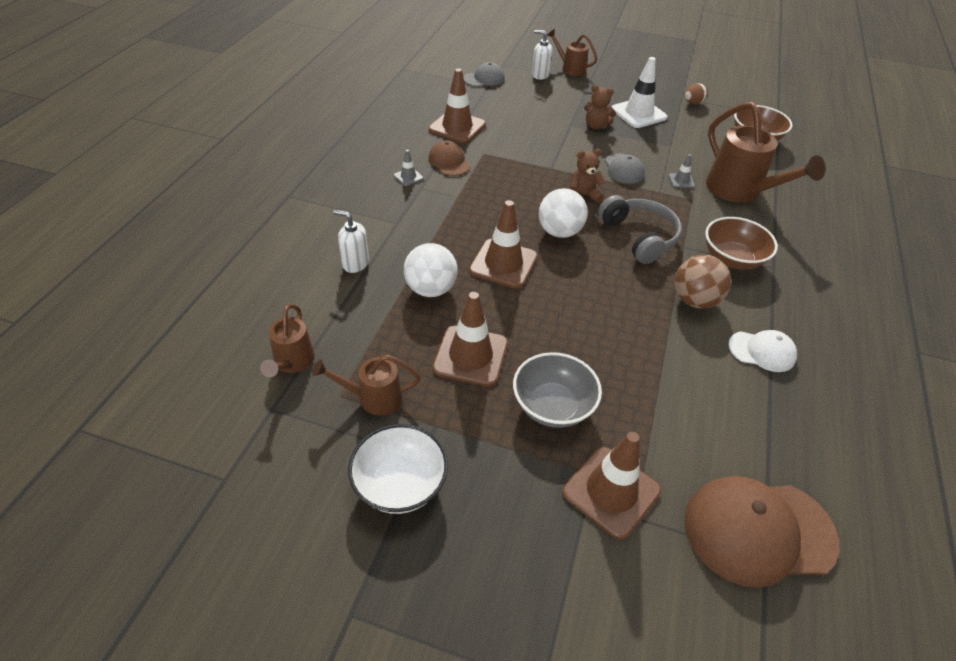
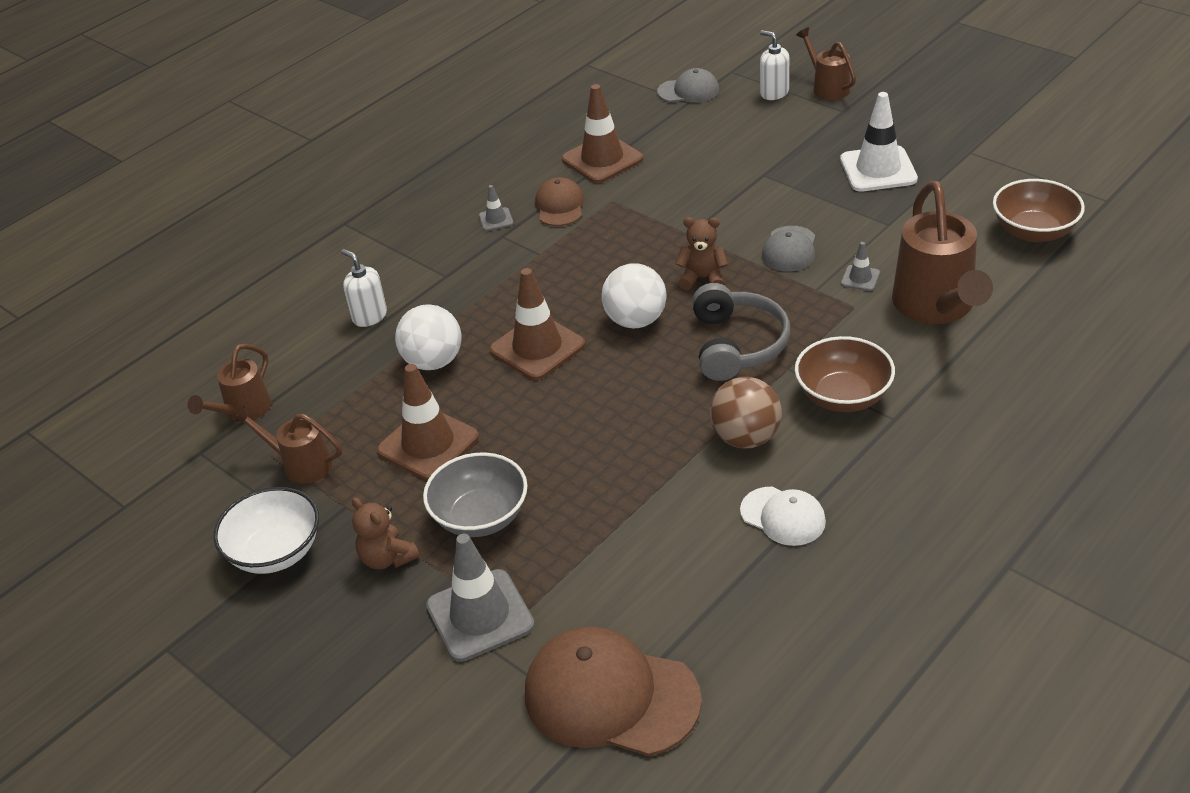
camera: 30 degrees right, 5 degrees down
(596, 126) = (798, 181): brown teddy bear -> brown teddy bear (387, 558)
(611, 491) = (480, 615): brown traffic cone -> grey traffic cone
(693, 103) = (980, 162): brown egg -> none

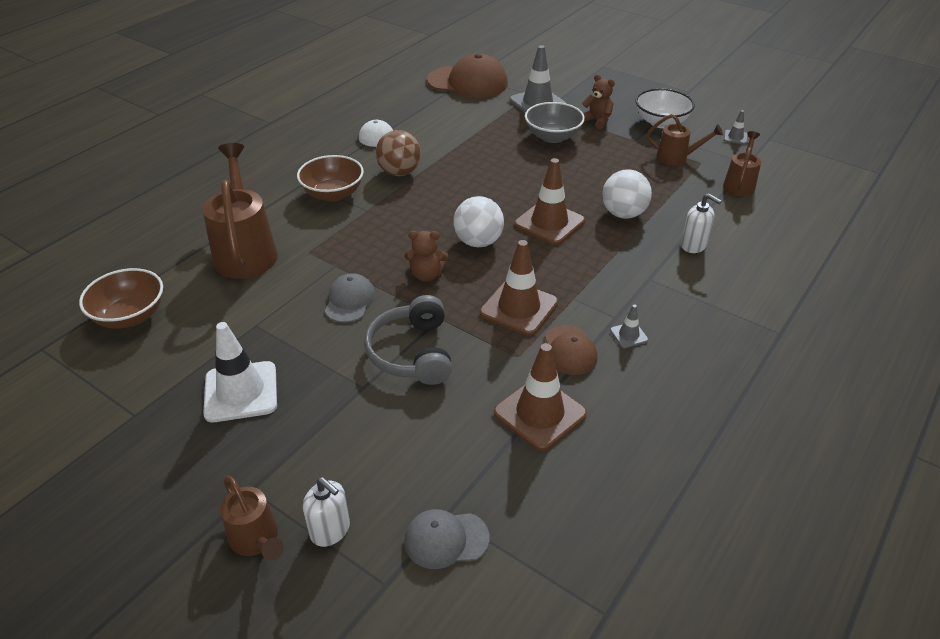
camera: 170 degrees right, 0 degrees up
(428, 444) = (601, 168): brown traffic cone -> brown traffic cone (519, 308)
(737, 345) = (401, 225): grey headphones -> grey headphones (412, 353)
(860, 278) = (296, 274): grey traffic cone -> grey traffic cone (735, 137)

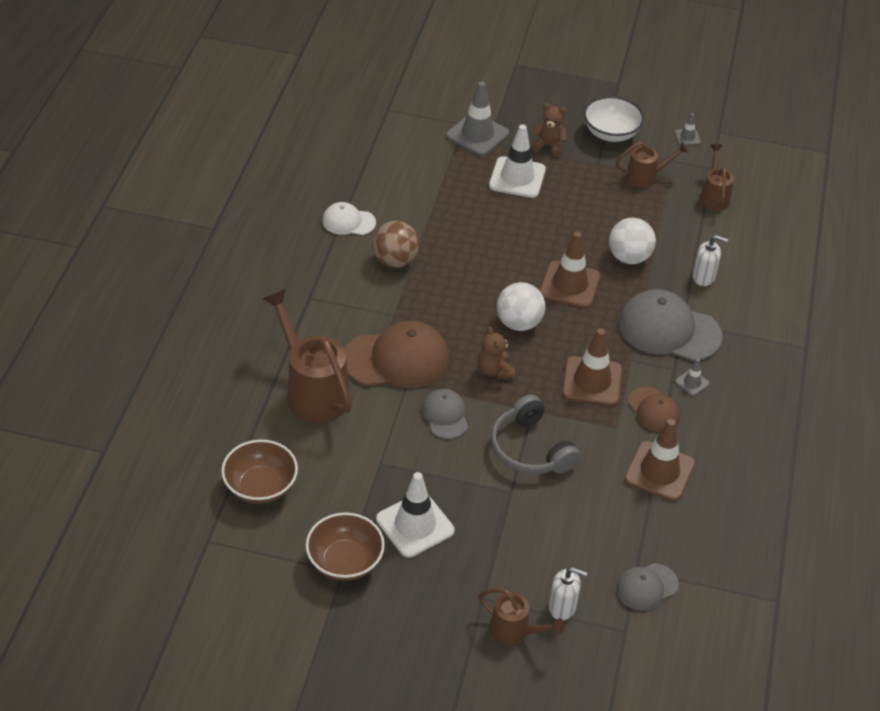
camera: 25 degrees left, 5 degrees up
(333, 194) = (348, 304): brown bowl -> brown bowl (345, 561)
(426, 275) = (494, 371): brown teddy bear -> brown teddy bear turned 90 degrees clockwise
(468, 82) = (388, 120): brown cap -> brown cap (397, 359)
(553, 137) = (517, 178): grey bowl -> white traffic cone
(630, 282) = (669, 330): none -> grey cap

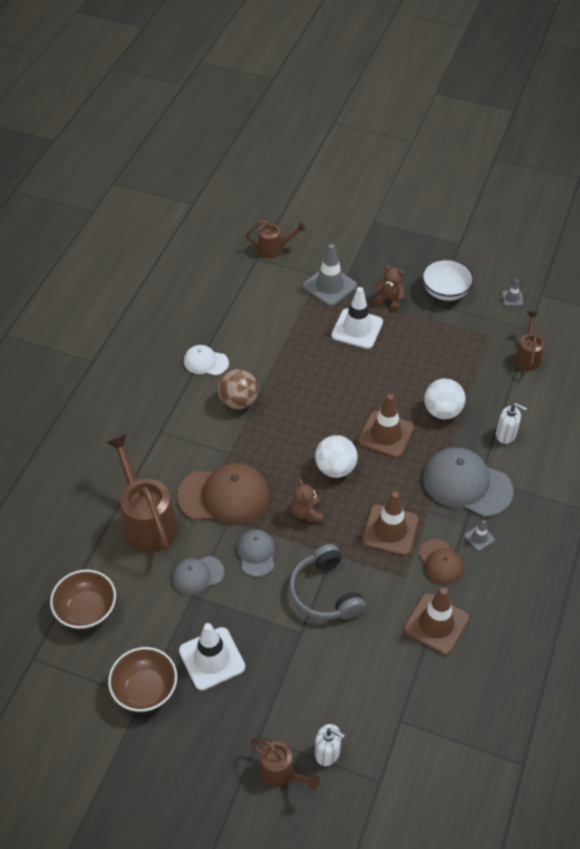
camera: 10 degrees right, 5 degrees up
(645, 177) = (469, 334): brown watering can -> brown watering can (274, 249)
(646, 587) = (406, 739): grey cap -> grey cap (197, 575)

